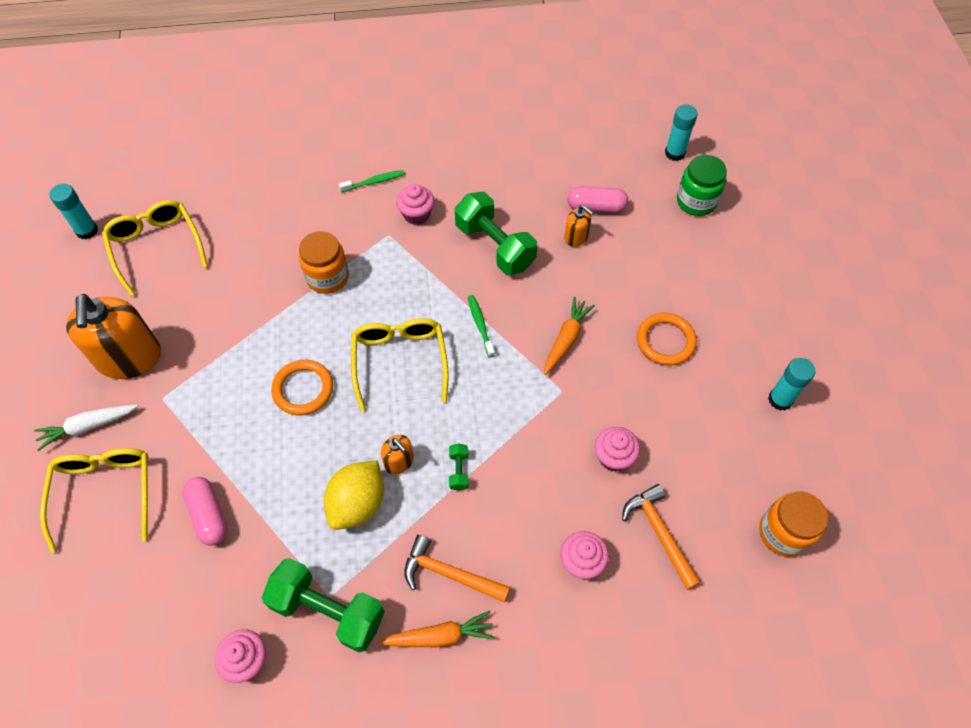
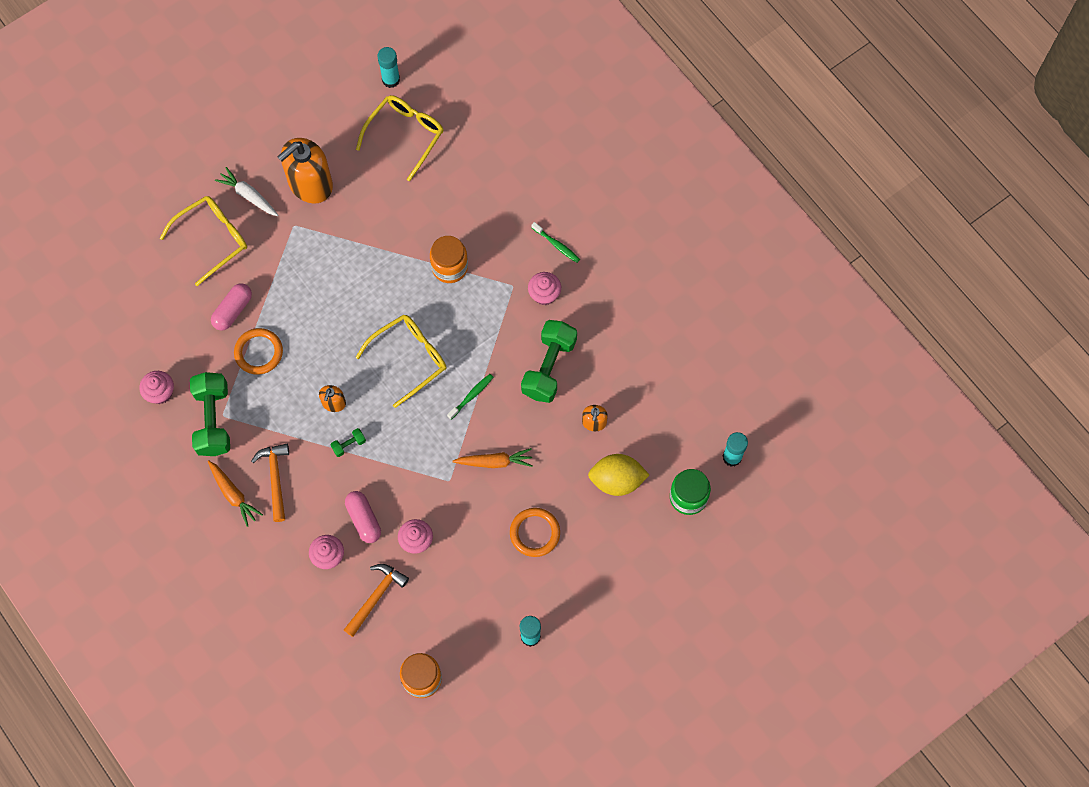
camera: 60 degrees right, 10 degrees up
(303, 389) = (351, 309): orange ring -> orange ring (259, 352)
(358, 504) = (290, 395): yellow lemon -> yellow lemon (617, 480)
(596, 207) = (634, 423): pink capsule -> pink capsule (364, 519)

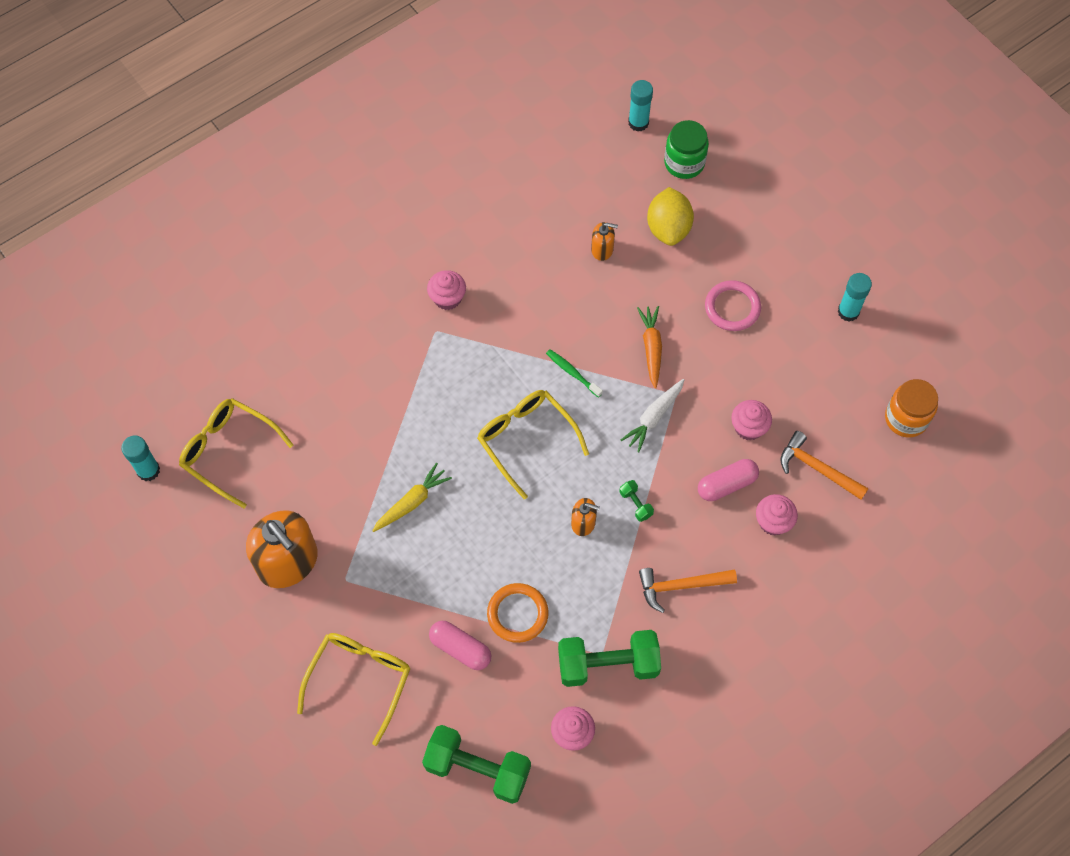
camera: 90 degrees left, 5 degrees down
(212, 239) = (359, 680): yellow glasses -> yellow glasses turned 60 degrees clockwise
(233, 494) = (703, 634): orange carrot -> none
(248, 195) = (300, 638): white carrot -> white carrot (654, 417)
(357, 272) = (412, 502): none -> yellow carrot
(449, 267) = (410, 398): orange jar -> none
(535, 533) = (732, 307): orange ring -> pink ring
(549, 367) = (537, 293): green dumbbell -> green dumbbell (477, 769)
(556, 245) = (386, 285): green toothbrush -> none

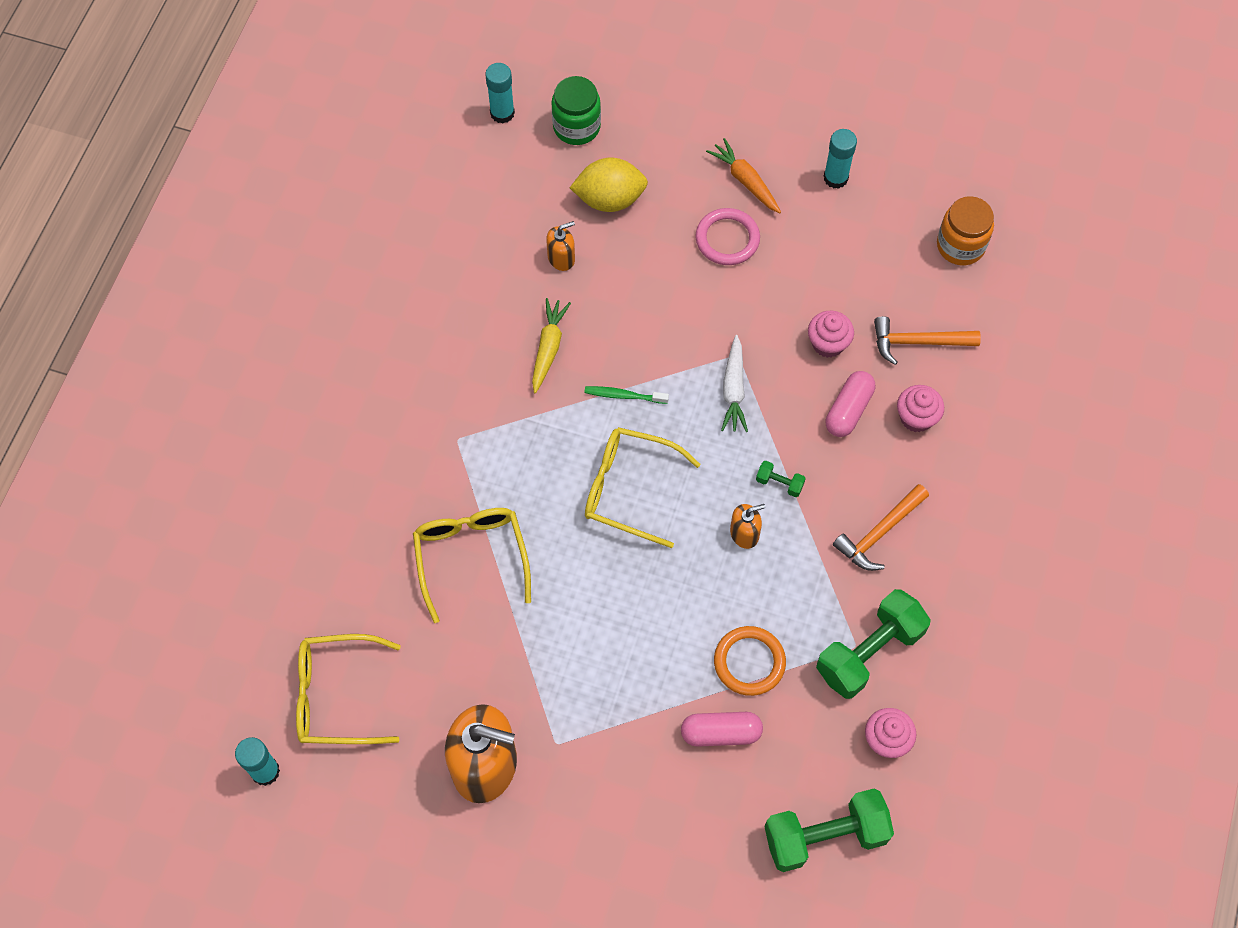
camera: 35 degrees left, 0 degrees up
(359, 680) = (647, 831): yellow glasses -> yellow glasses (471, 557)
(412, 502) = (564, 623): yellow carrot -> yellow carrot (548, 348)
(447, 298) = (444, 399): pink cupcake -> none
(651, 348) = (681, 324): orange carrot -> orange carrot (745, 181)
(668, 228) = (609, 199): yellow lemon -> yellow lemon turned 60 degrees counterclockwise

